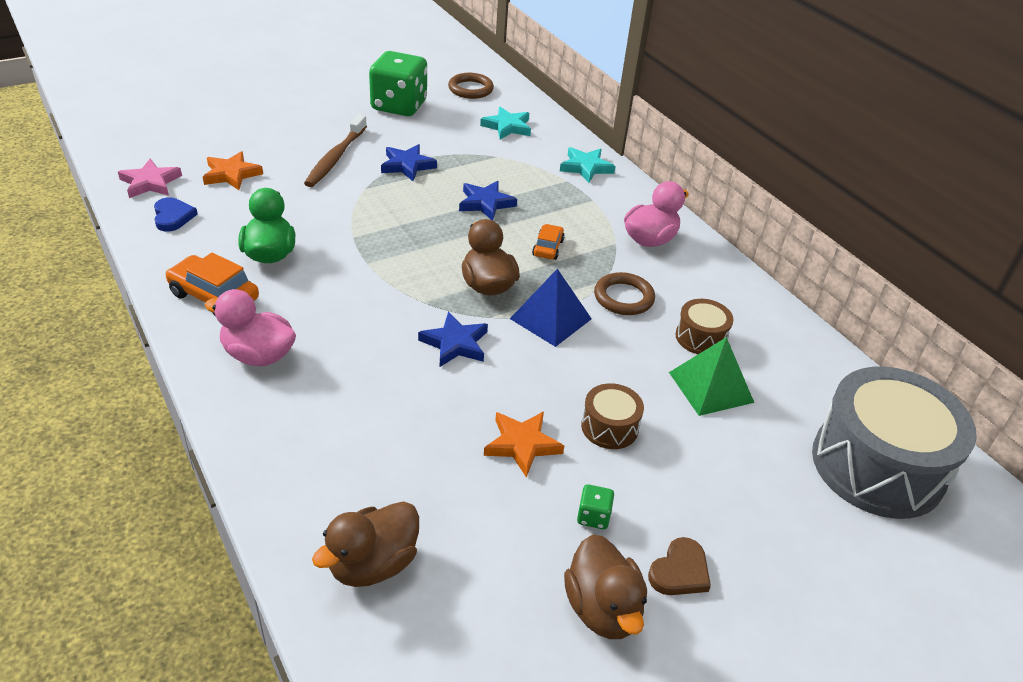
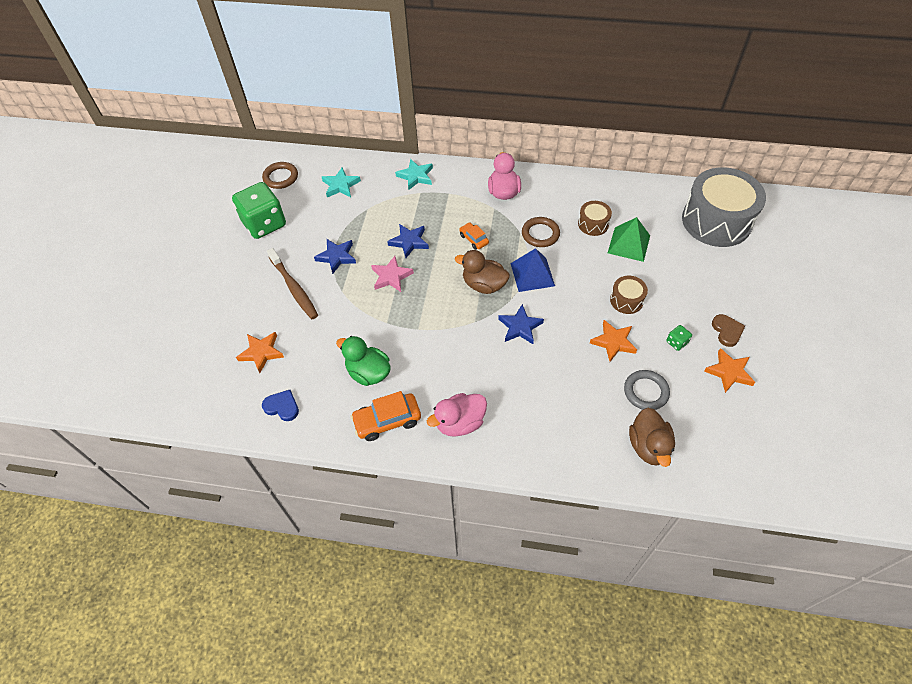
camera: 45 degrees left, 15 degrees up
(150, 183) = (229, 403): pink star -> pink star (391, 276)
(468, 518) = (646, 392): none -> grey ring
(603, 609) = (729, 372): brown duck -> orange star

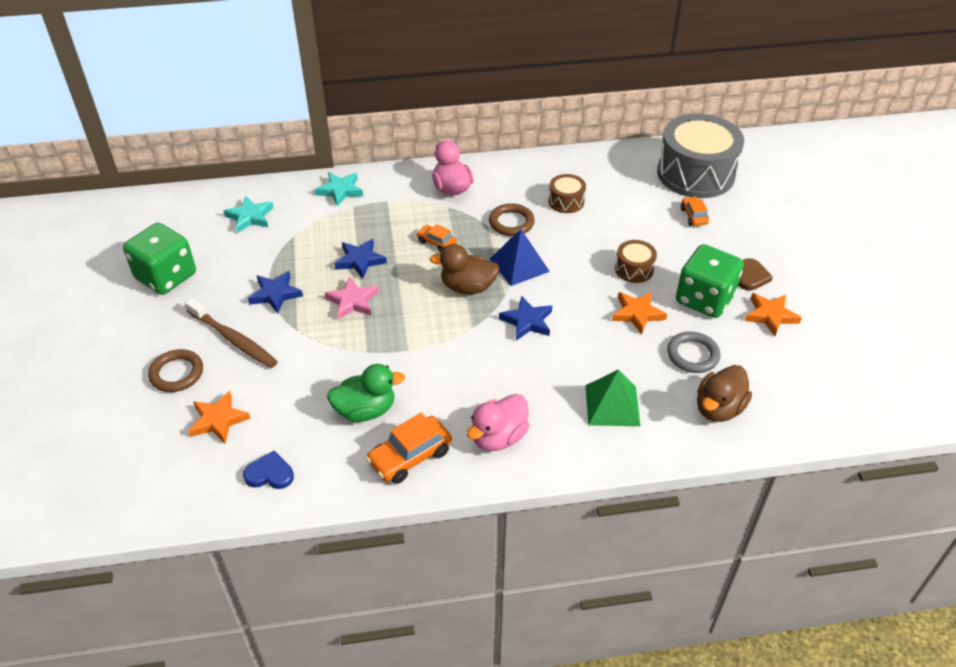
camera: 20 degrees left, 10 degrees down
(281, 177) = (168, 222): brown ring -> brown ring (177, 373)
(368, 373) = (365, 410): green duck -> green duck turned 150 degrees clockwise
(628, 244) = (613, 213): green pyramid -> green pyramid (612, 405)
(648, 446) = (718, 408): brown duck -> brown duck turned 60 degrees clockwise
(676, 342) = (704, 299): green dice -> green dice, size x2.48
(698, 261) = (693, 216): none -> orange car
(727, 331) = (751, 277): brown heart -> brown heart turned 45 degrees clockwise

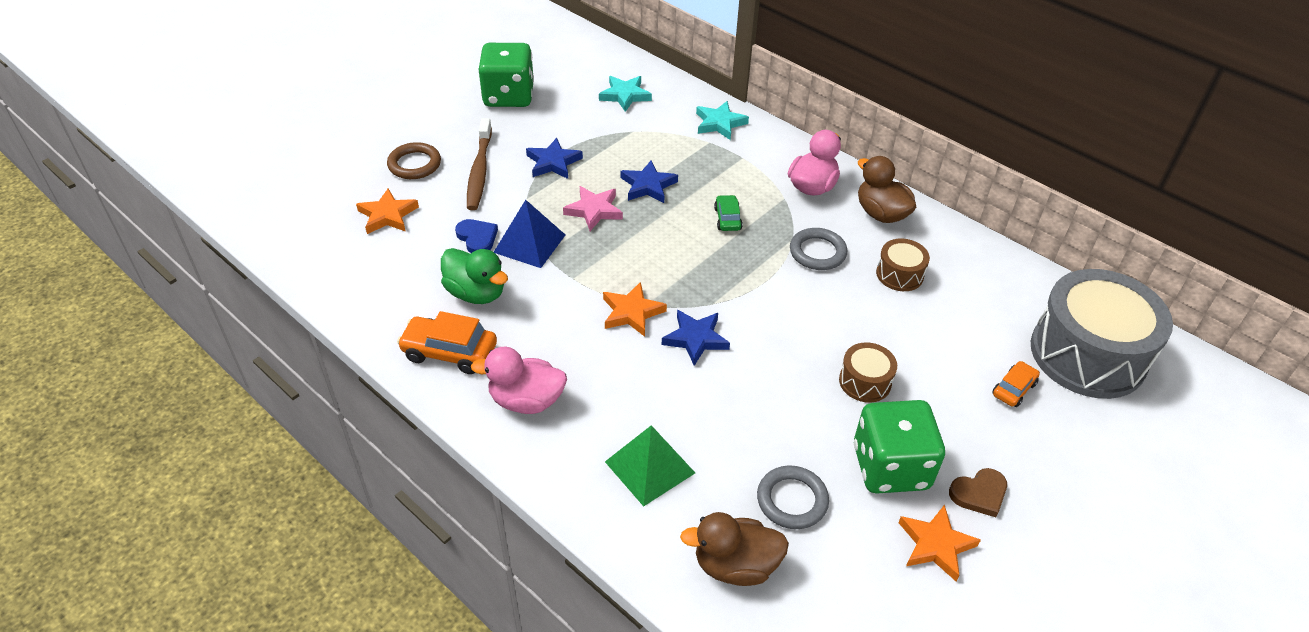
camera: 50 degrees right, 0 degrees up
(270, 474) = (357, 277): blue heart -> blue heart (477, 238)
(436, 242) = (727, 219): orange car -> green car
(468, 287) = (694, 272): brown duck -> brown duck (881, 214)
(511, 222) = (817, 252): brown ring -> grey ring
(519, 265) = (765, 290): blue pyramid -> blue pyramid (530, 243)
(637, 314) = (801, 419): orange star -> orange star (631, 312)

